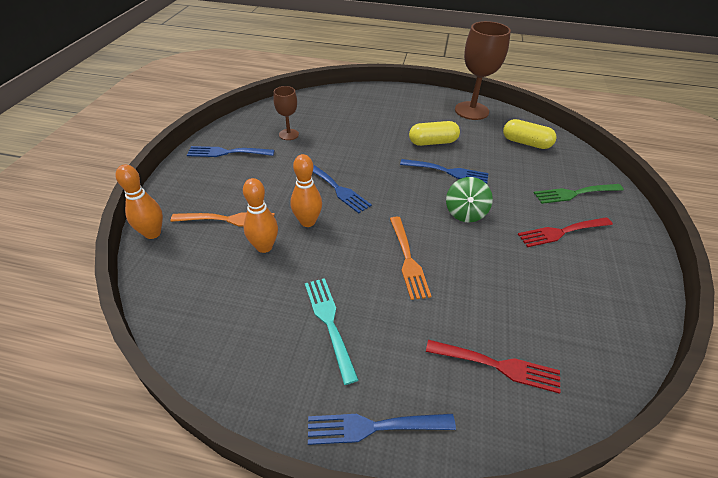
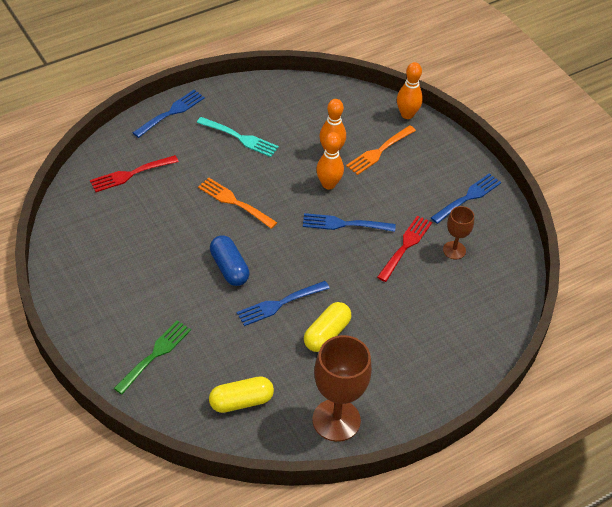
camera: 135 degrees right, 5 degrees up
(465, 213) = (229, 268): green spinning top -> blue capsule
(561, 232) = (144, 299): red fork -> red fork (405, 246)

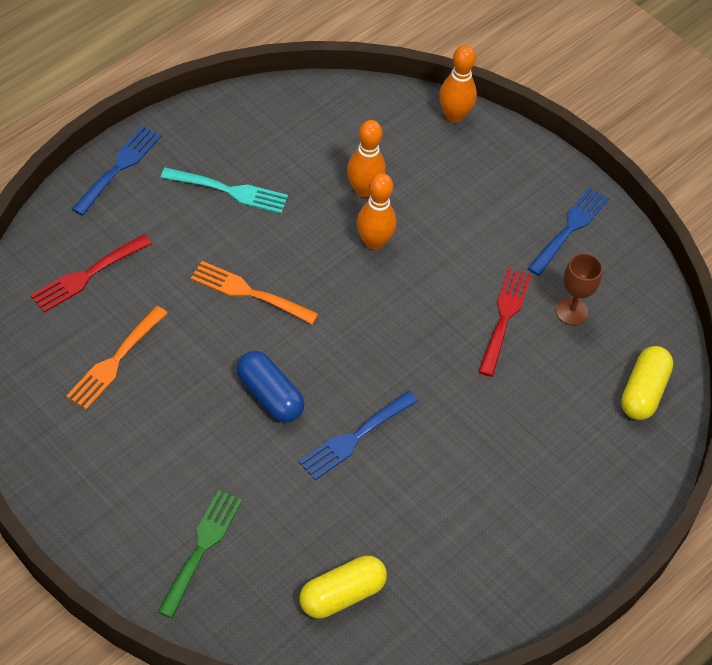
camera: 15 degrees left, 5 degrees up
(326, 334) = (432, 470): yellow capsule -> yellow capsule (643, 392)
(336, 420) = (479, 596): brown goblet -> none
(344, 224) = (412, 299): blue fork -> none
(379, 151) = (430, 179): orange fork -> orange fork (115, 361)

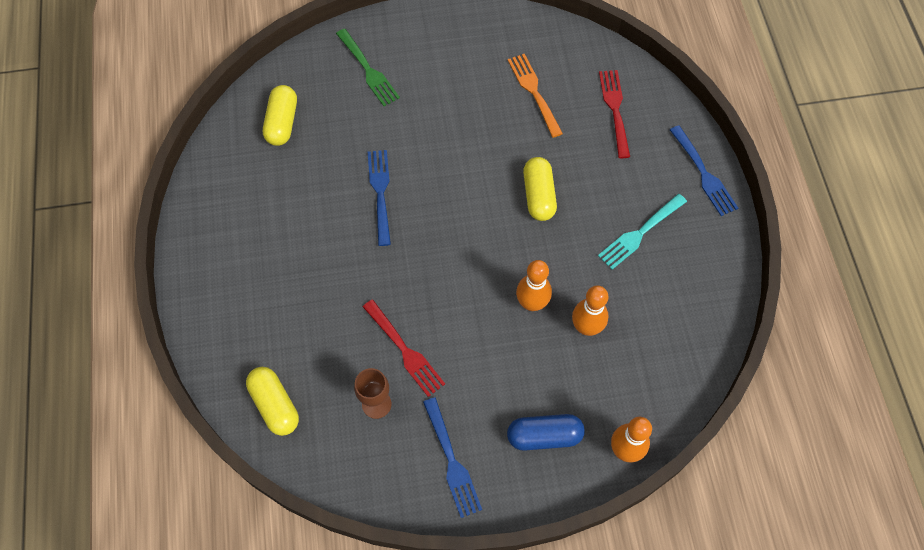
camera: 130 degrees right, 10 degrees up
(249, 292) = (538, 195): orange fork -> yellow capsule
(269, 396) = (447, 162): blue capsule -> blue capsule (544, 436)

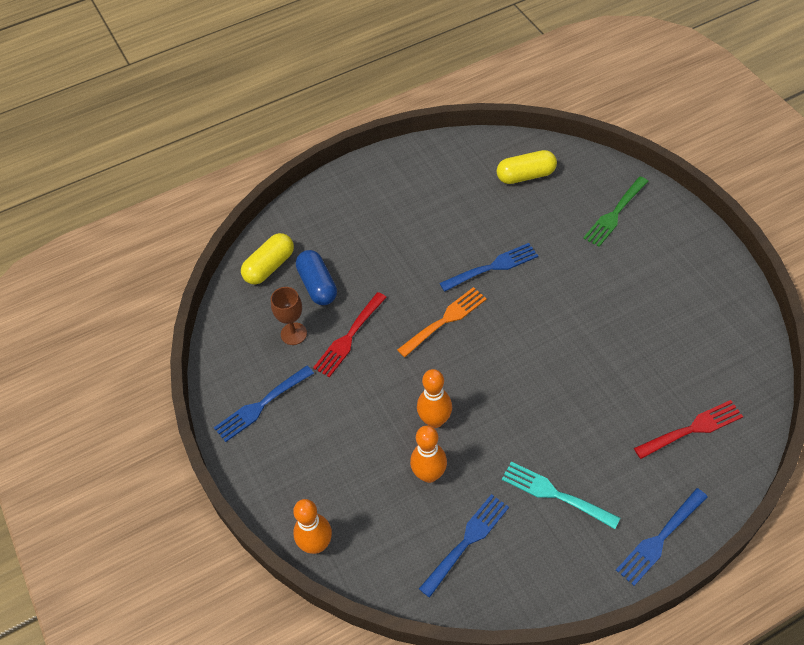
camera: 75 degrees right, 10 degrees down
(534, 92) = (670, 350): orange fork -> orange fork (445, 320)
(538, 195) = (553, 391): yellow capsule -> none
(544, 436) = (307, 471): blue capsule -> blue capsule (317, 285)
(662, 319) = (467, 541): none -> blue fork

